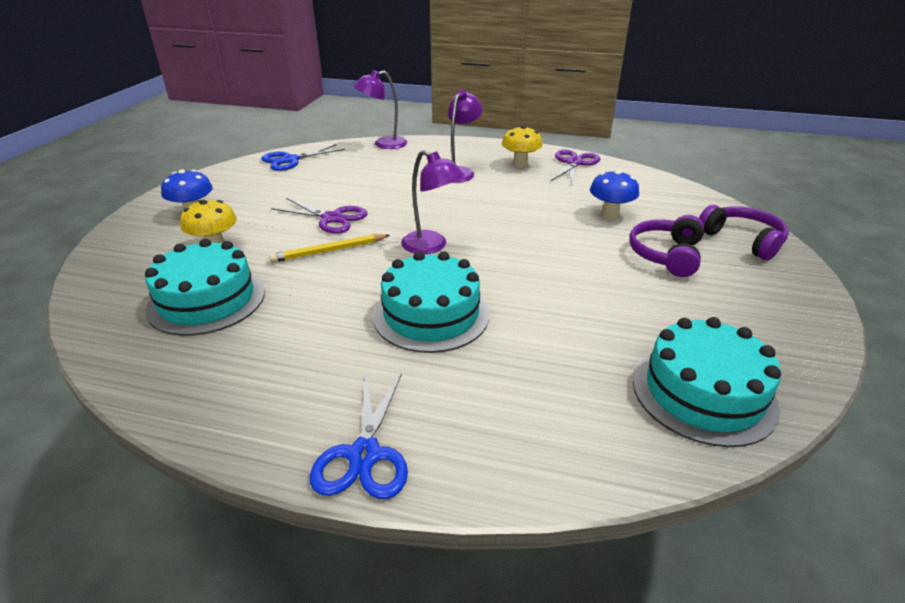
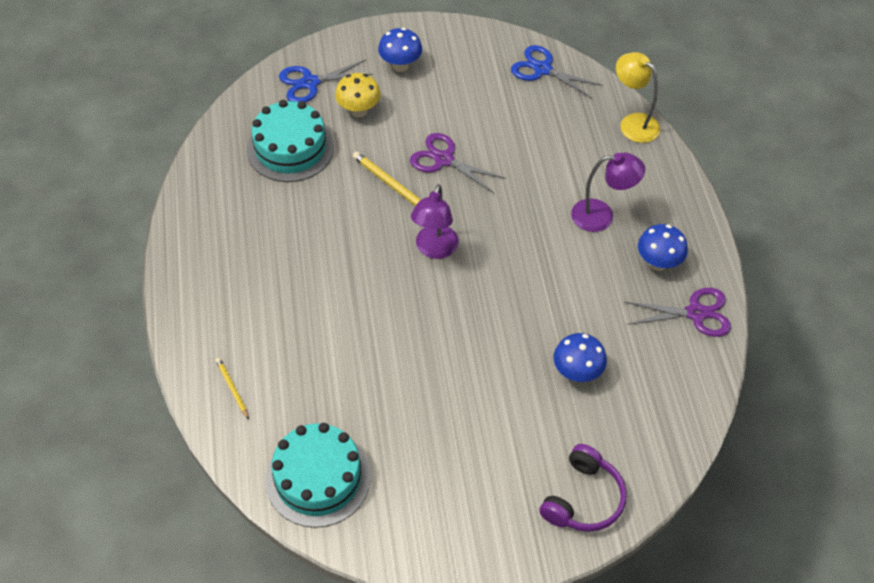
camera: 65 degrees right, 20 degrees up
(332, 218) = (444, 159): purple scissors -> purple scissors turned 120 degrees clockwise
(364, 455) = (187, 305): blue scissors -> blue scissors (310, 83)
(383, 144) = (633, 123): purple lamp -> yellow lamp
(431, 314) = (335, 286): turquoise cake -> none
(520, 164) = (658, 263): yellow mushroom -> blue mushroom
(538, 440) = (232, 388): none -> yellow pencil
(666, 255) = (514, 433): purple headphones -> none

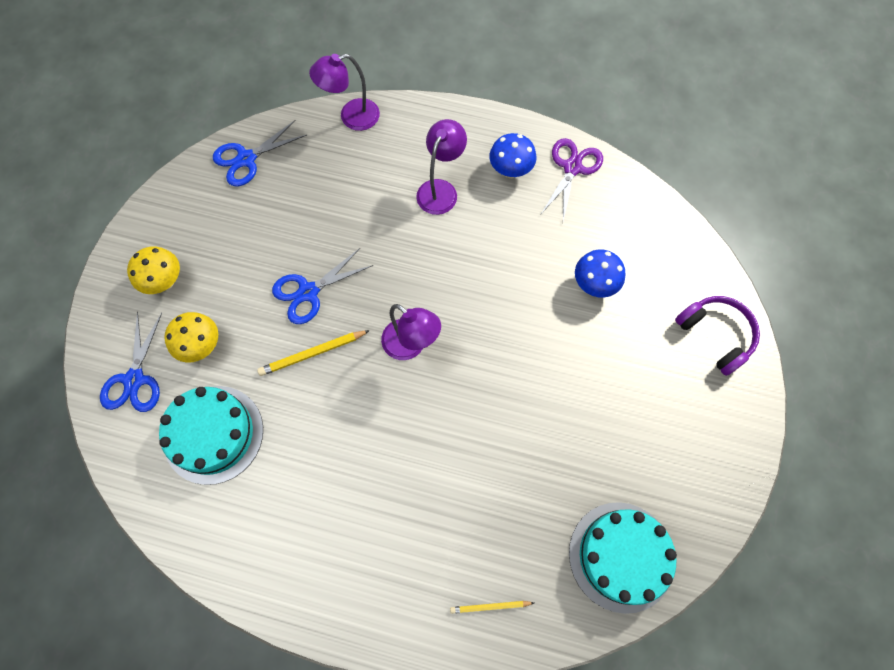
camera: 65 degrees left, 15 degrees up
(400, 65) = (165, 281): blue mushroom -> yellow mushroom
(444, 159) = (308, 292): purple scissors -> blue scissors
(633, 123) = (351, 117): yellow lamp -> purple lamp

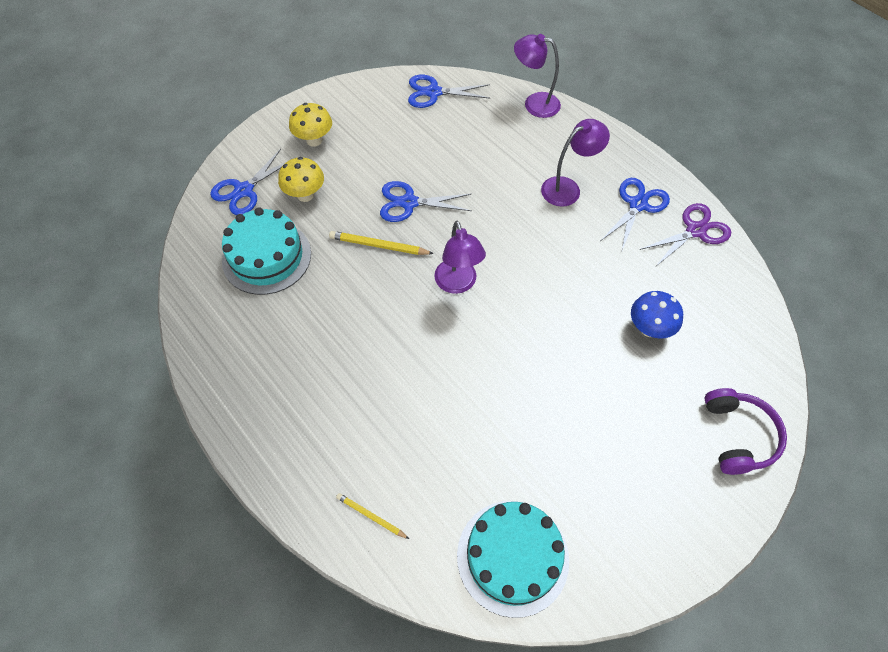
camera: 35 degrees right, 10 degrees down
(510, 170) = (638, 205): blue mushroom -> blue scissors

